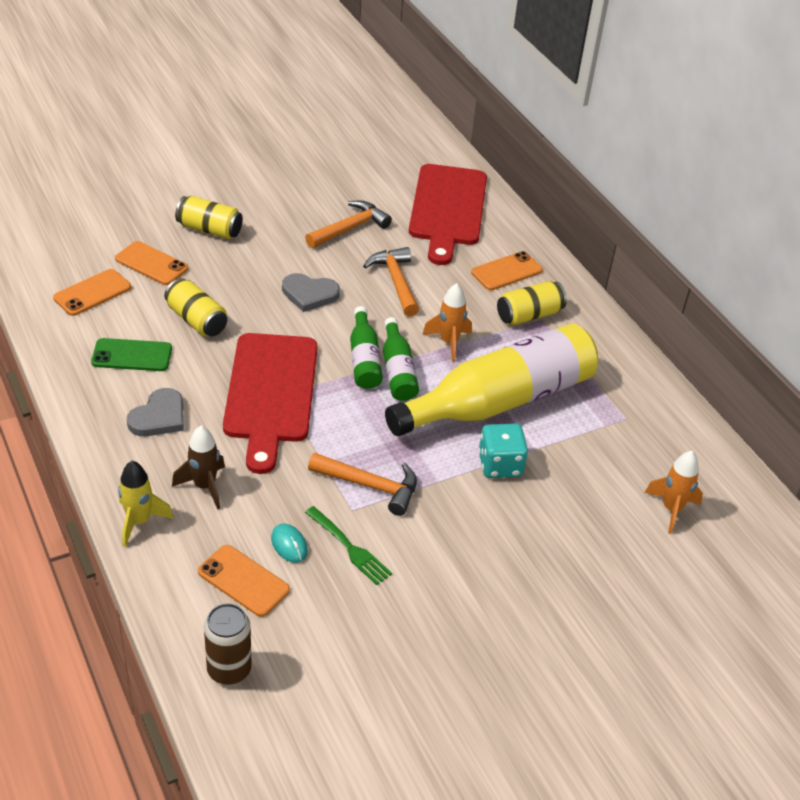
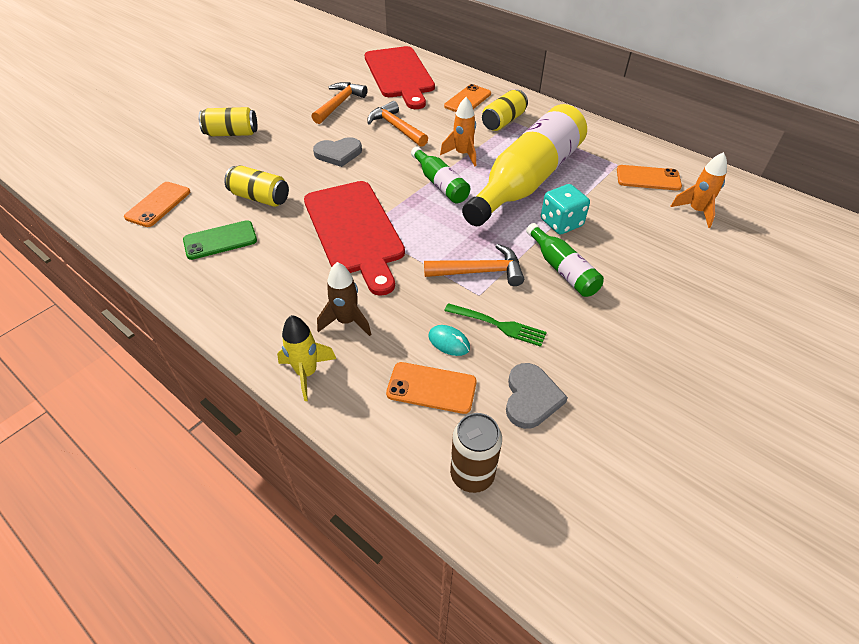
camera: 20 degrees left, 5 degrees up
(151, 264) = (198, 169): orange phone -> orange phone (648, 178)
(159, 417) = (272, 280): grey heart -> grey heart (531, 398)
(364, 359) = (410, 184): green bottle -> green bottle (562, 269)

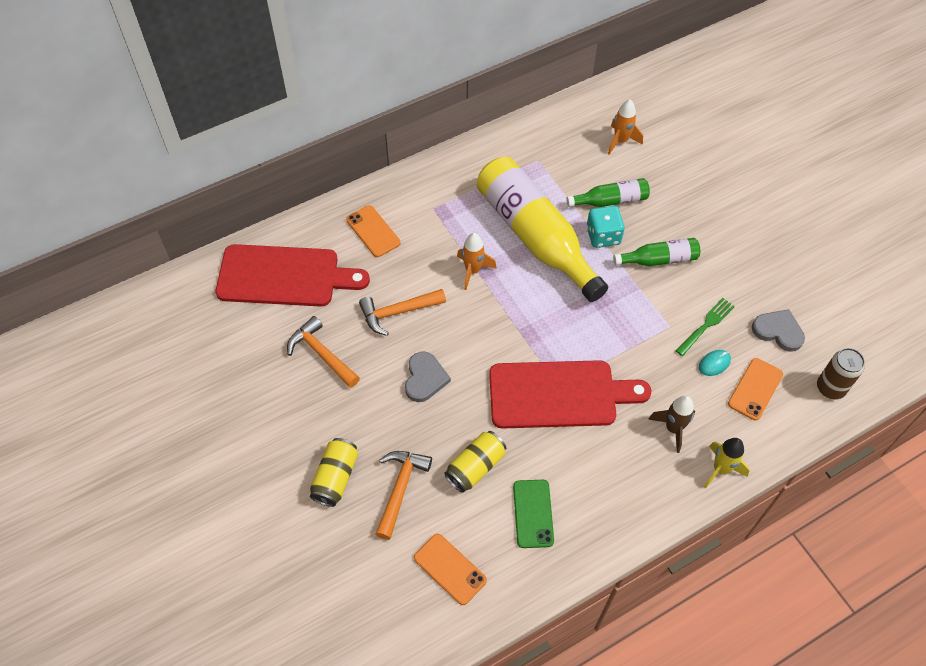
camera: 70 degrees left, 10 degrees up
(440, 184) = (513, 305): green bottle -> green bottle (610, 201)
(480, 271) = (644, 316): orange hammer -> orange hammer (400, 488)
(503, 121) = (429, 216): yellow can -> none
(648, 178) = (566, 149): orange phone -> none

